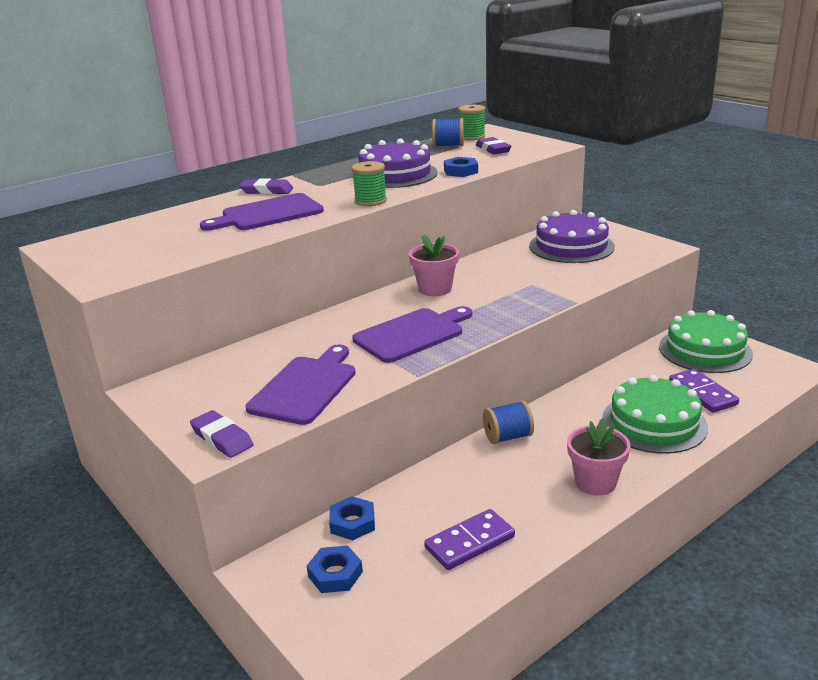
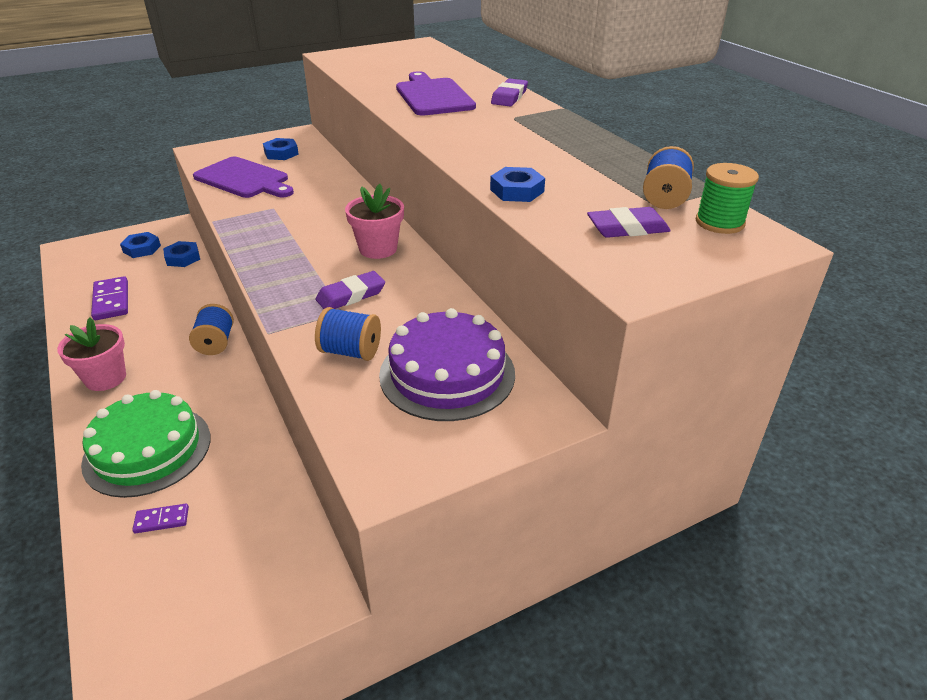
camera: 100 degrees right, 10 degrees up
(220, 384) = (281, 153): none -> blue nut
(222, 438) = (209, 153): purple eraser -> purple eraser (351, 295)
(370, 201) = (434, 135): green spool -> none
(395, 174) = (529, 153): purple cake -> none
(412, 334) = (287, 226): purple cutting board -> none
(574, 273) = (350, 351): none -> blue spool
(702, 393) = (162, 520): purple domino -> purple domino, size x0.54
(705, 350) = (255, 576): green cake -> none

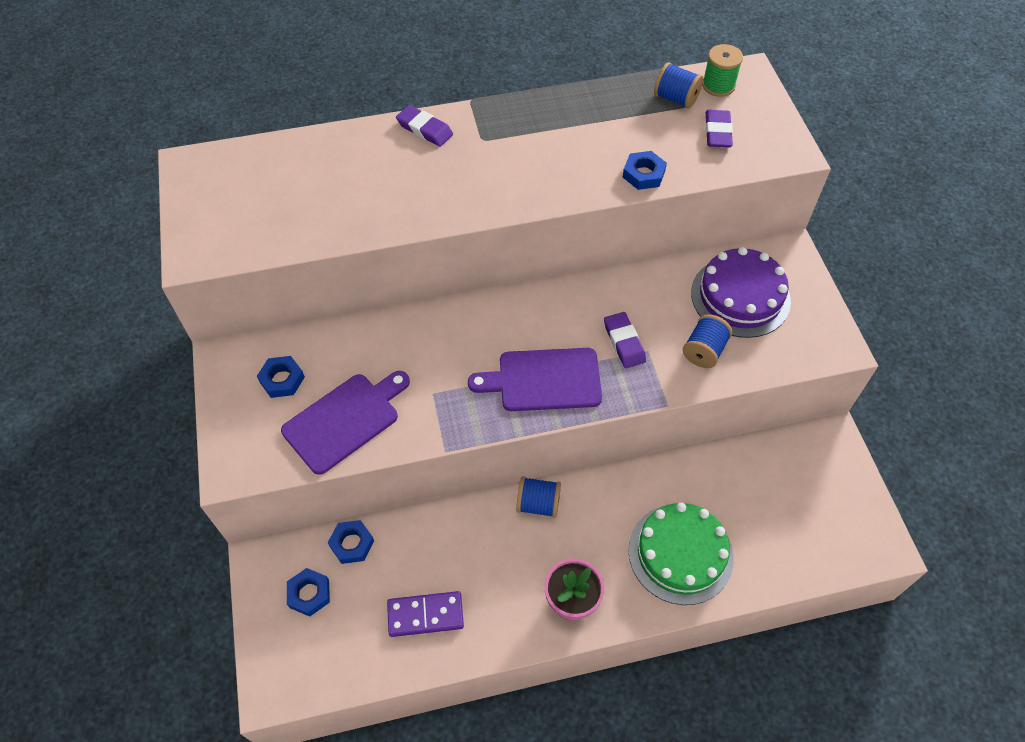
camera: 75 degrees left, 20 degrees up
(162, 520) = (759, 536): purple domino -> none
(378, 249) = (549, 313): pink flower pot -> none
(433, 96) = (397, 185): purple cutting board -> purple cutting board (544, 380)

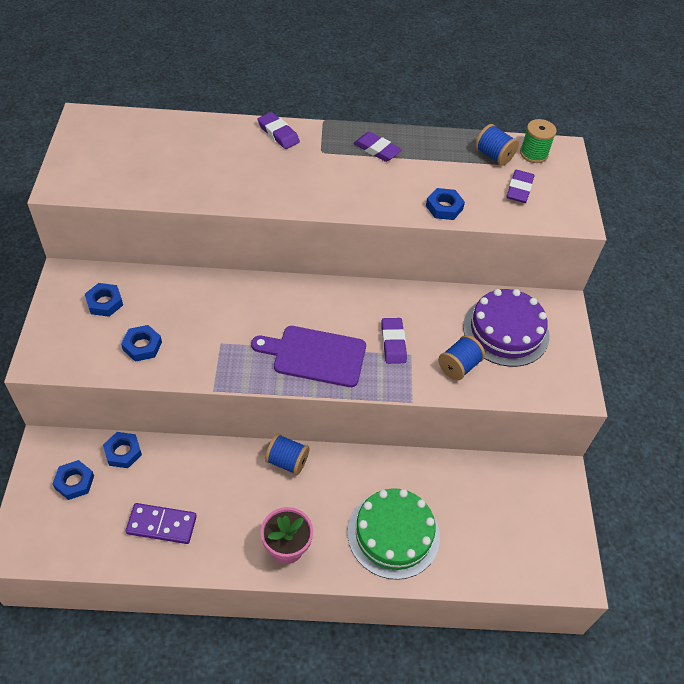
camera: 10 degrees right, 5 degrees down
(345, 420) = (142, 346): purple cutting board -> blue nut
(544, 122) = (377, 149): none -> purple eraser

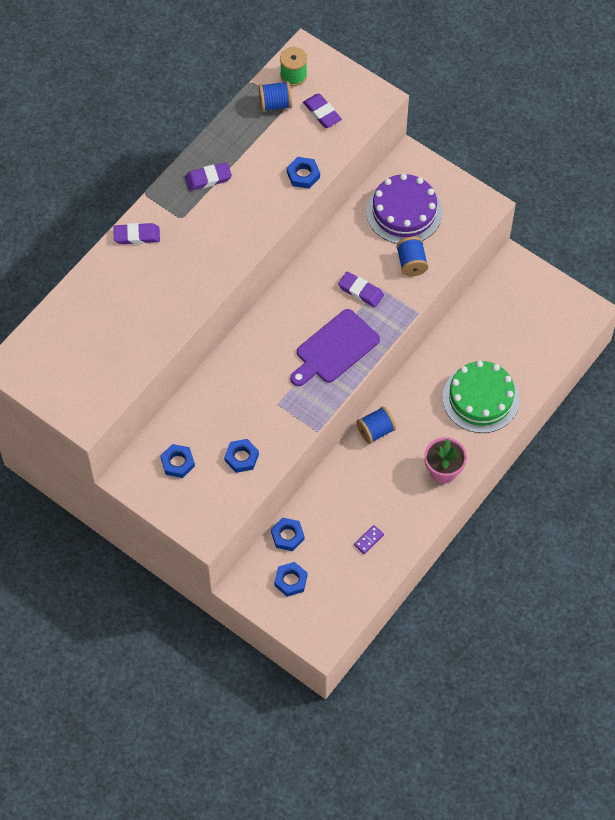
camera: 50 degrees left, 10 degrees up
(161, 525) = (369, 540): purple domino -> purple domino, size x0.54

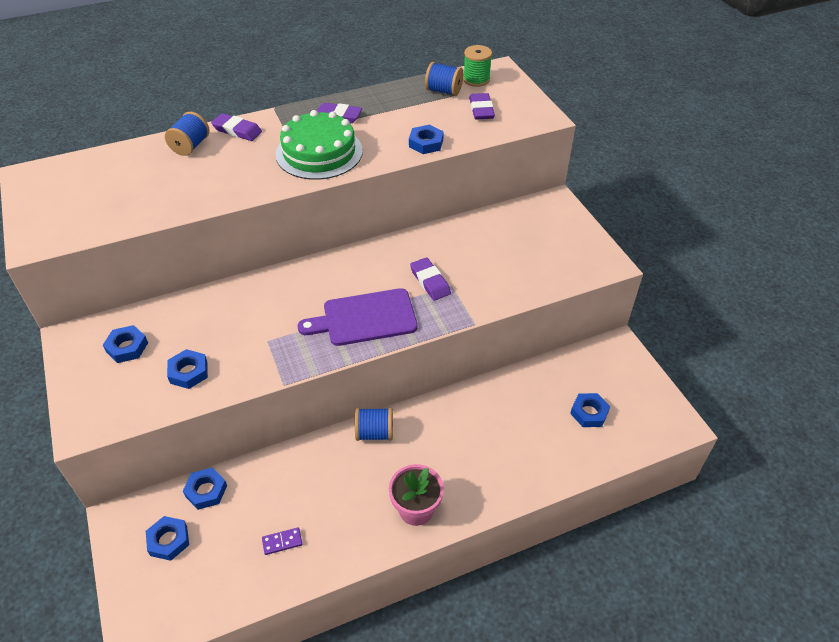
camera: 30 degrees right, 15 degrees down
(404, 211) = (521, 237): purple cake -> none
(411, 263) = (498, 280): blue spool -> blue spool (190, 146)
(480, 398) = (506, 455): green cake -> green cake (319, 152)
(520, 334) = (589, 413): none -> blue nut

